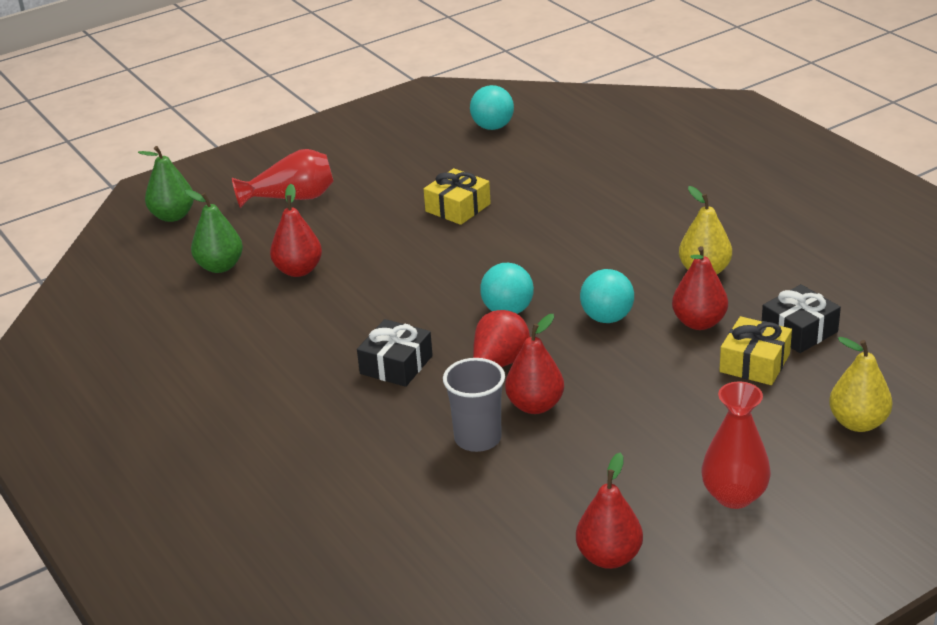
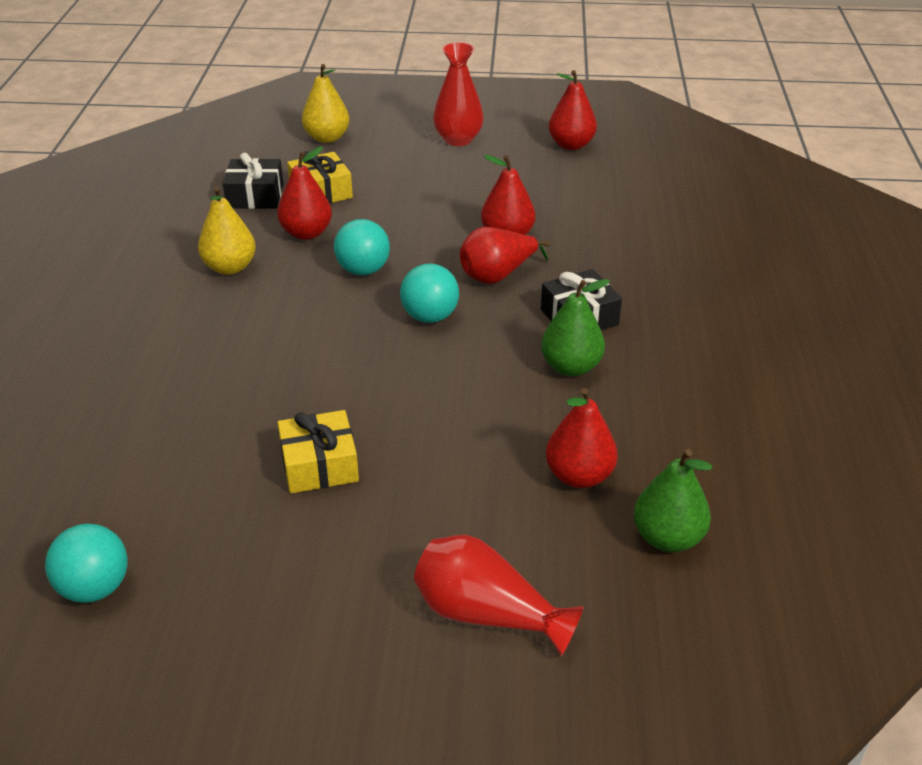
camera: 145 degrees left, 5 degrees up
(173, 216) = (678, 688): green pear -> green pear (571, 367)
(478, 438) = (575, 234): grey cup -> none

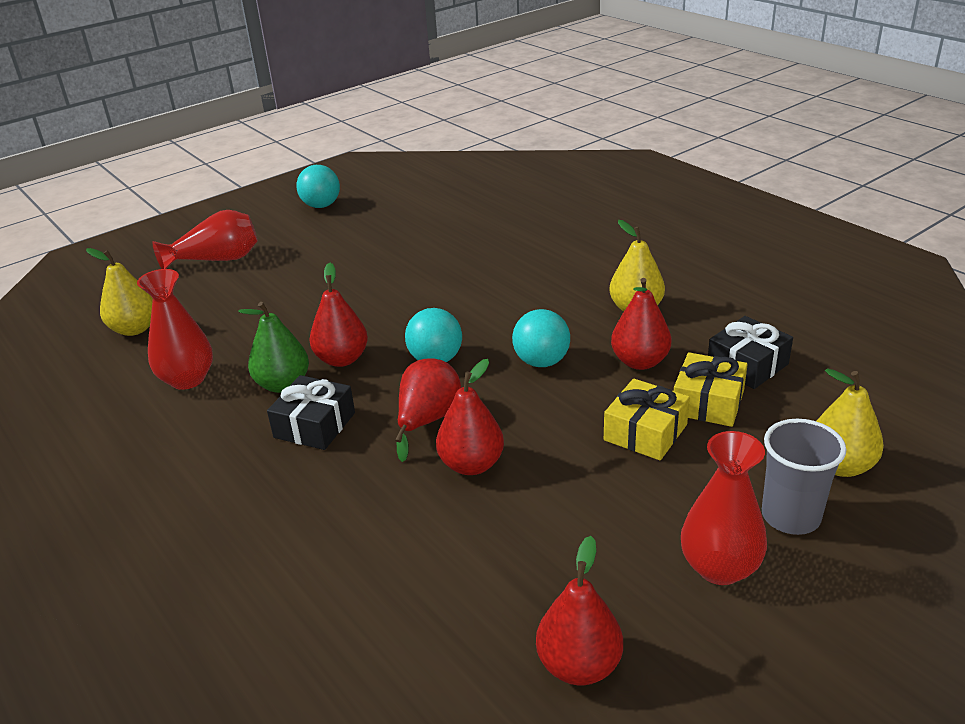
camera: 140 degrees right, 5 degrees down
(95, 587) = (414, 189): turquoise ball -> turquoise ball (321, 205)
(319, 465) = (382, 261): yellow gift -> yellow gift (645, 432)
(391, 136) = (790, 516): none -> grey cup
(579, 476) = (216, 329): red pear -> red pear (342, 359)
(650, 425) = (187, 379): none -> red vase
(667, 538) = (134, 329): green pear -> yellow pear

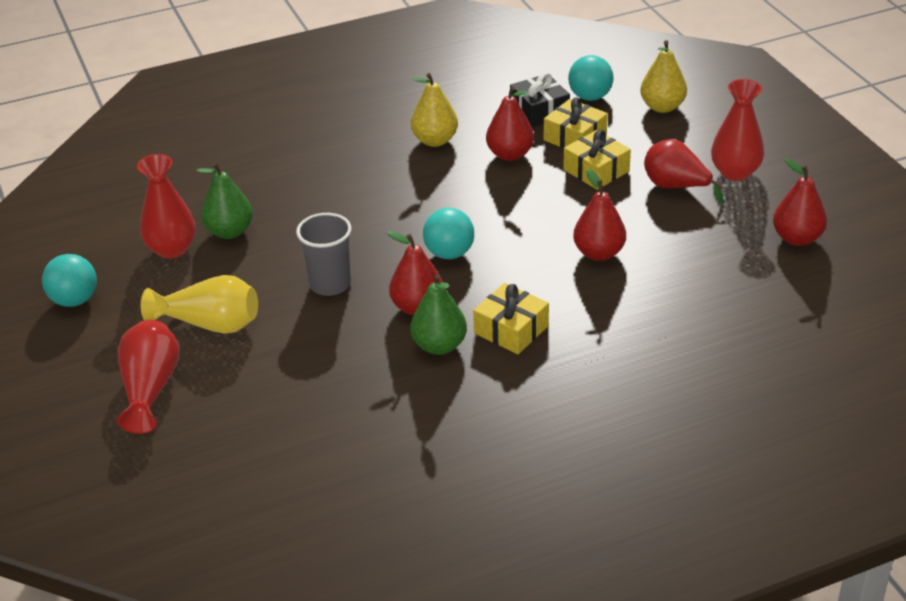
camera: 75 degrees left, 5 degrees up
(134, 329) = (270, 453): yellow pear -> none
(187, 379) = (395, 409): red vase -> red vase (172, 249)
(300, 264) = (210, 324): none -> yellow vase
(314, 425) = (511, 329): black gift -> yellow gift
(428, 420) = (534, 267): red pear -> red pear (676, 187)
(430, 241) = (229, 232): none -> green pear
(541, 362) = (484, 199): turquoise ball -> turquoise ball (590, 97)
(790, 516) = (700, 137): grey cup -> grey cup (330, 284)

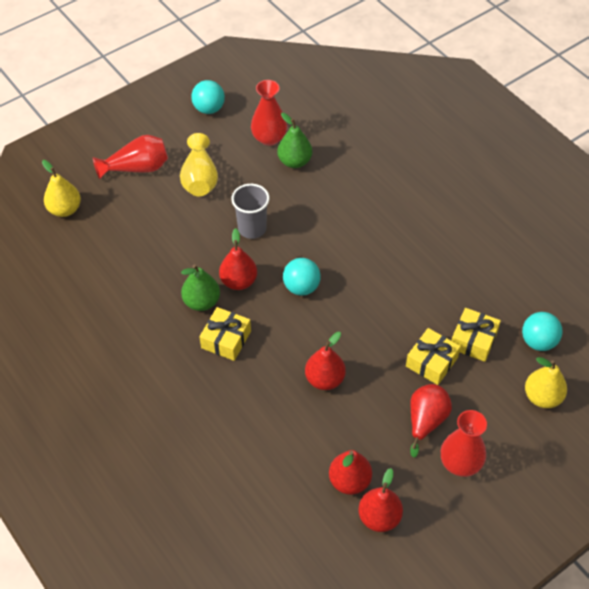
camera: 75 degrees right, 15 degrees up
(435, 140) = (438, 249): yellow pear -> yellow pear (65, 209)
(510, 154) = (435, 301): red pear -> red pear (349, 481)
(539, 111) = (504, 309): black gift -> none

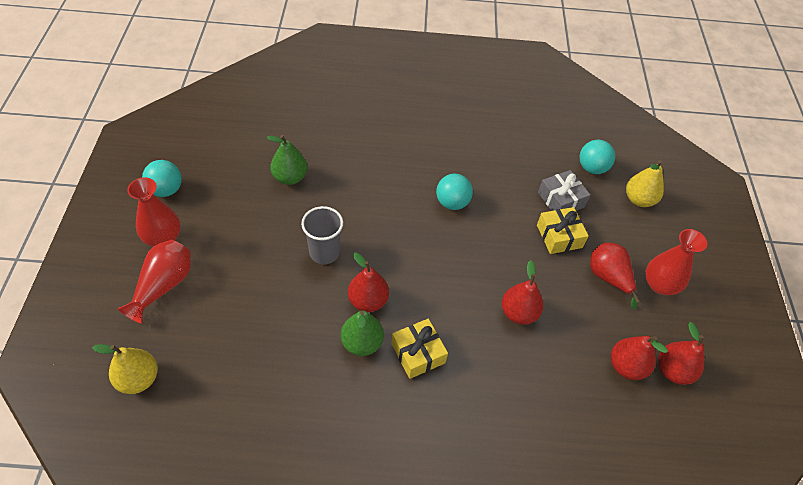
camera: 55 degrees left, 0 degrees up
(200, 178) = (231, 249): yellow vase -> none
(269, 138) = (247, 175): red vase -> red vase (163, 238)
(301, 287) = (416, 263): turquoise ball -> turquoise ball (452, 203)
(473, 340) = (561, 200): yellow gift -> grey gift

